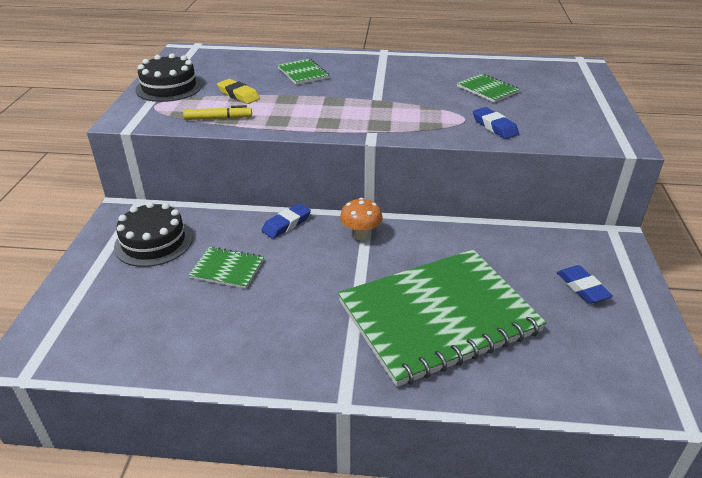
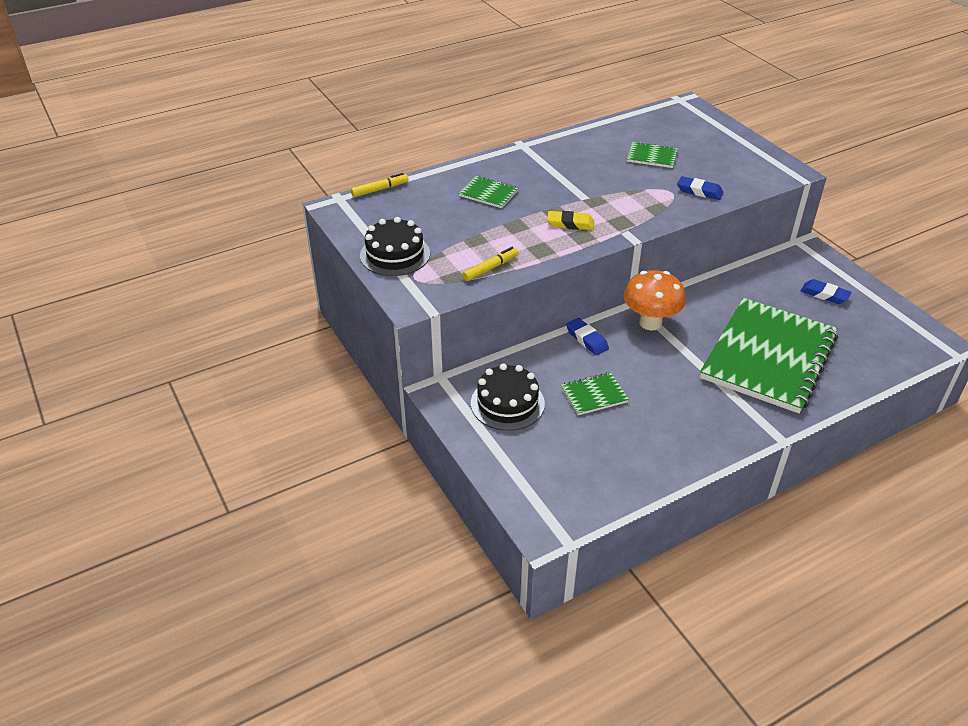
camera: 35 degrees left, 5 degrees up
(231, 48) = (380, 189): none -> yellow marker
(238, 95) = (469, 238): yellow eraser -> yellow eraser (570, 224)
(286, 224) = (586, 339): blue eraser -> blue eraser turned 45 degrees counterclockwise
(361, 235) = (650, 323): orange mushroom -> orange mushroom, size x1.60

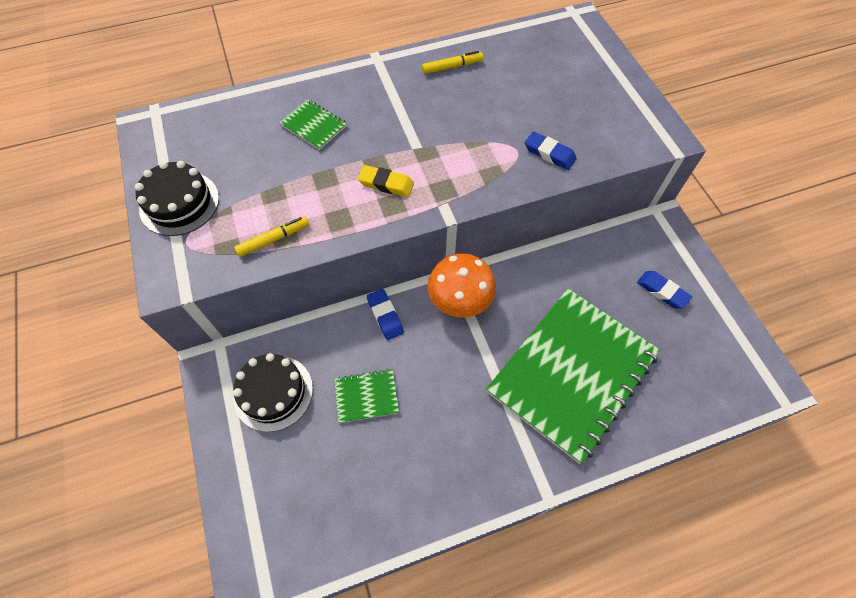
camera: 10 degrees right, 20 degrees up
(380, 189) = (201, 104): yellow marker -> yellow marker (452, 67)
(652, 156) = (513, 93): green notebook -> none

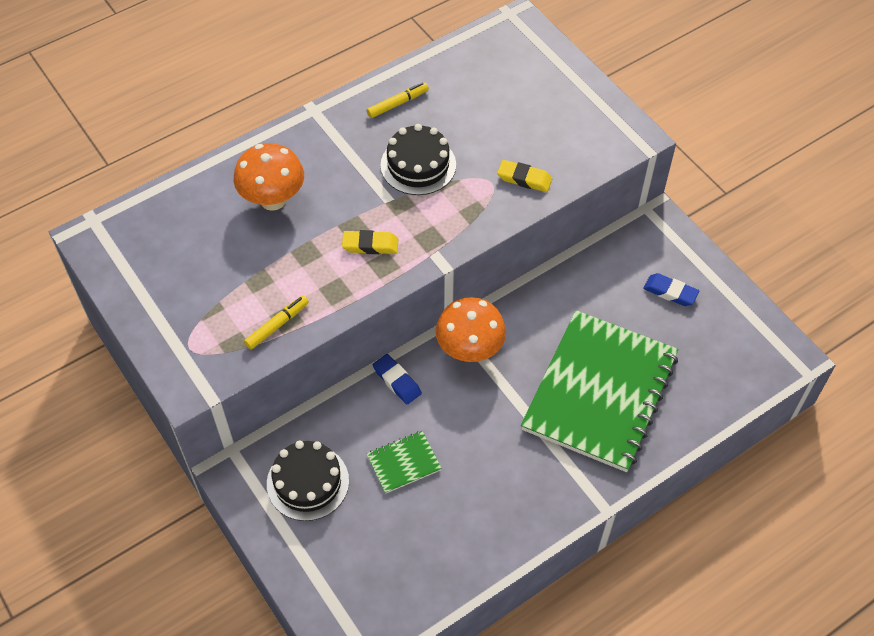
camera: 15 degrees left, 5 degrees down
(179, 203) = (165, 311): black cake -> black cake (418, 165)
(314, 126) = (273, 200): green notebook -> orange mushroom
(549, 154) = (524, 179): blue eraser -> yellow eraser

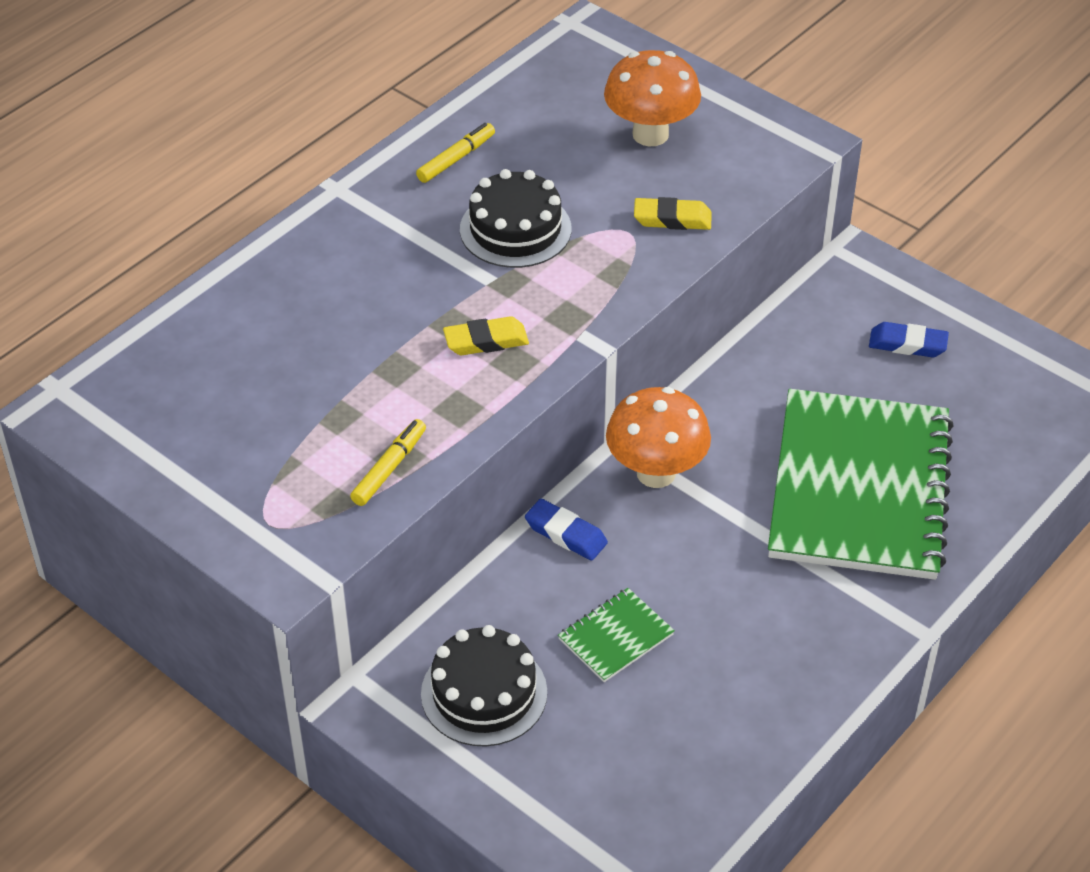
camera: 15 degrees left, 10 degrees down
(273, 200) = (321, 311): orange mushroom -> orange mushroom (650, 134)

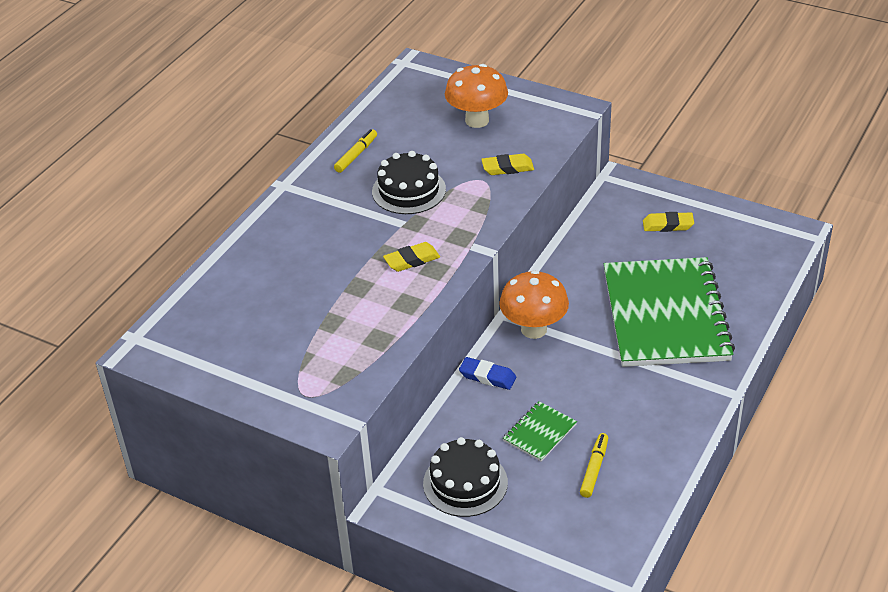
camera: 10 degrees left, 5 degrees down
(389, 468) = (374, 347): yellow marker -> yellow marker (594, 469)
(907, 344) = (668, 225): blue eraser -> yellow eraser

